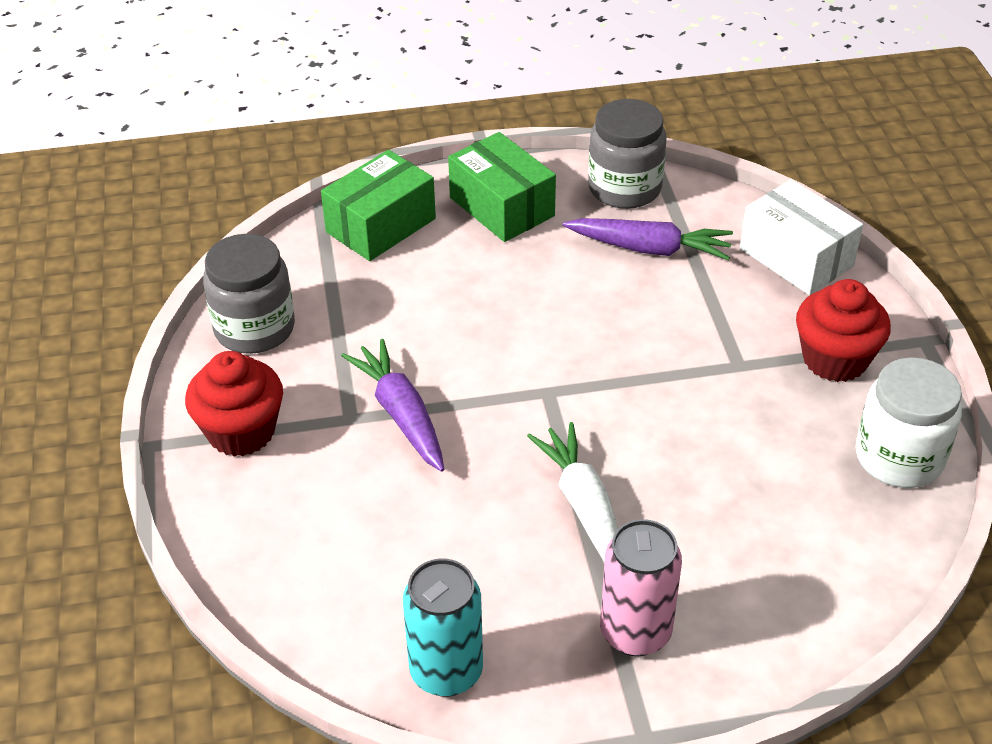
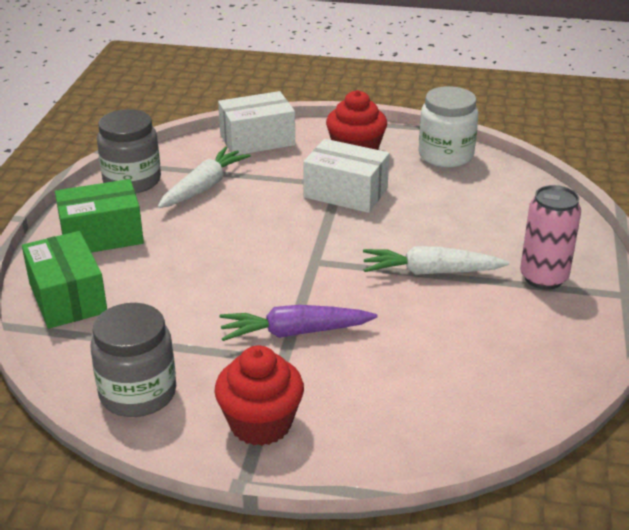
camera: 70 degrees left, 10 degrees down
(446, 671) = (552, 363): turquoise can -> none
(650, 249) = (204, 187): purple carrot -> white carrot
(722, 377) = (345, 193): none -> white box

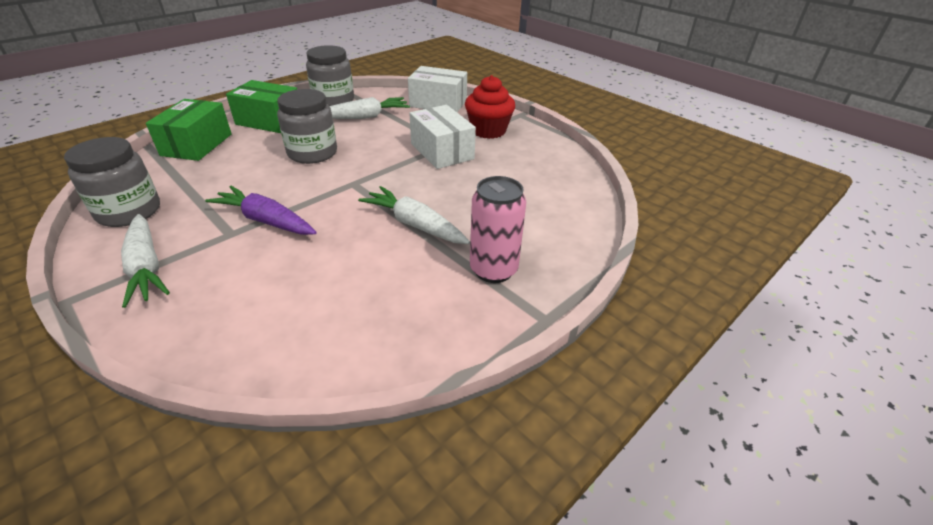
camera: 35 degrees right, 5 degrees up
(219, 250) = (312, 153): none -> grey jar
(260, 424) = (146, 267): red cupcake -> white carrot
(445, 155) = (550, 154): white jar -> none

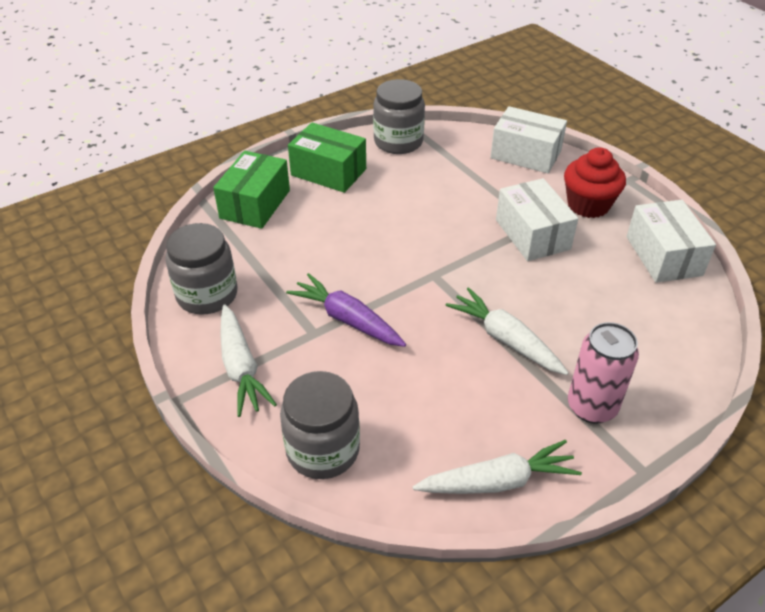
camera: 10 degrees right, 5 degrees up
(312, 153) = (384, 226): grey jar -> grey jar (323, 450)
(364, 117) = (437, 172): white carrot -> white carrot (498, 481)
(551, 159) = (663, 256): none -> white box

